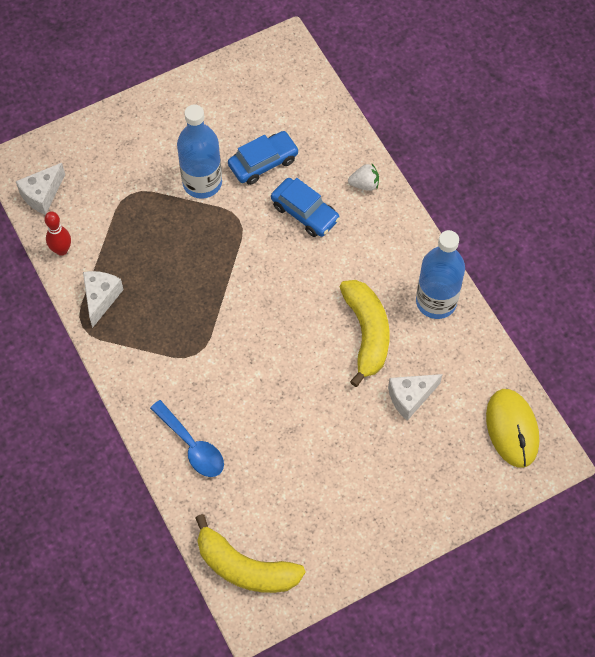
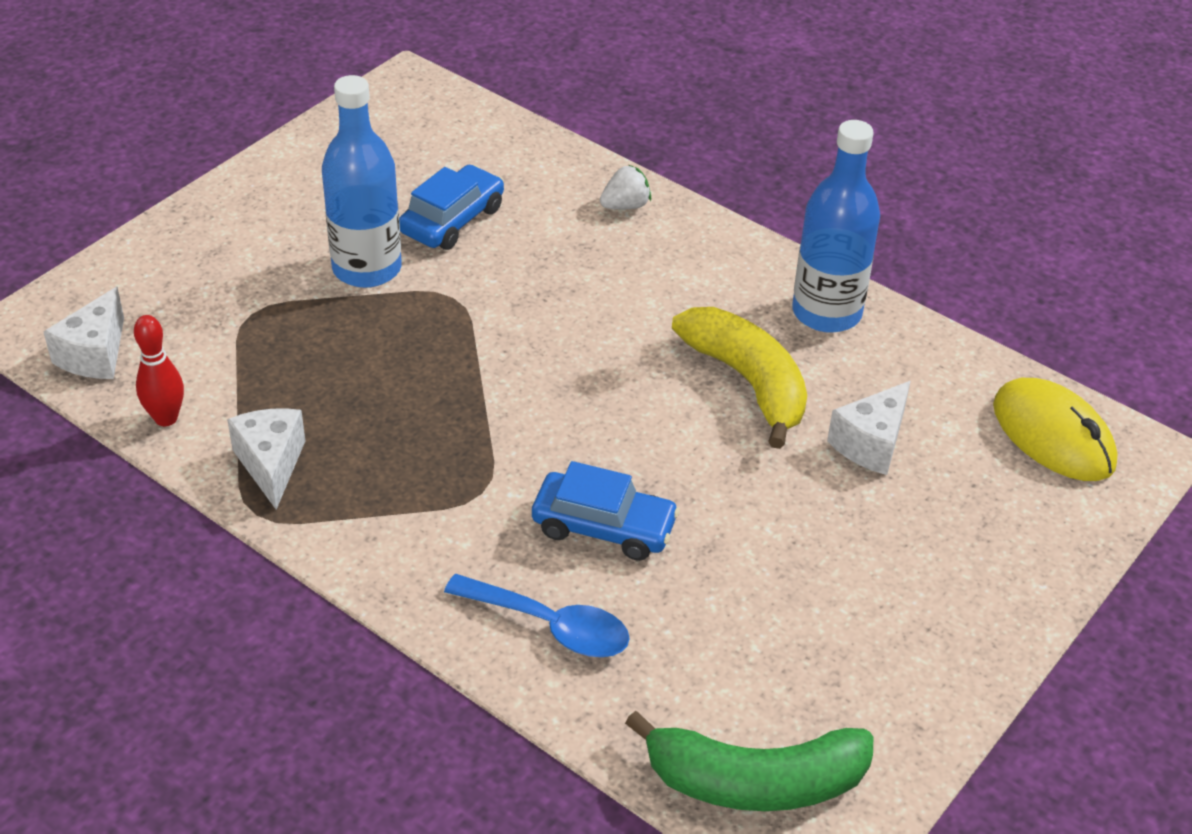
camera: 25 degrees left, 20 degrees down
(245, 567) = (755, 781): yellow banana -> green banana
(305, 212) = (555, 262): blue car -> blue car (604, 527)

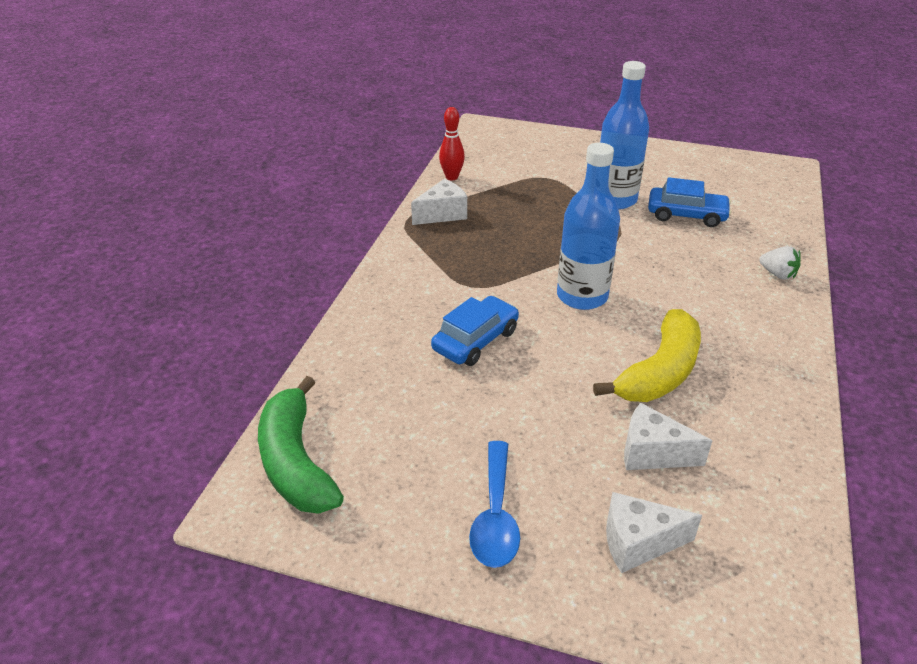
camera: 70 degrees right, 5 degrees down
(95, 354) = (479, 147): white cheese -> white cheese (638, 542)
(550, 626) = (382, 340): blue spoon -> blue spoon (495, 516)
(604, 527) = (475, 340): blue car -> blue car turned 135 degrees counterclockwise
(826, 313) = (773, 396): blue bottle -> blue bottle (582, 296)
(1053, 435) = (763, 576): yellow mouse -> none

